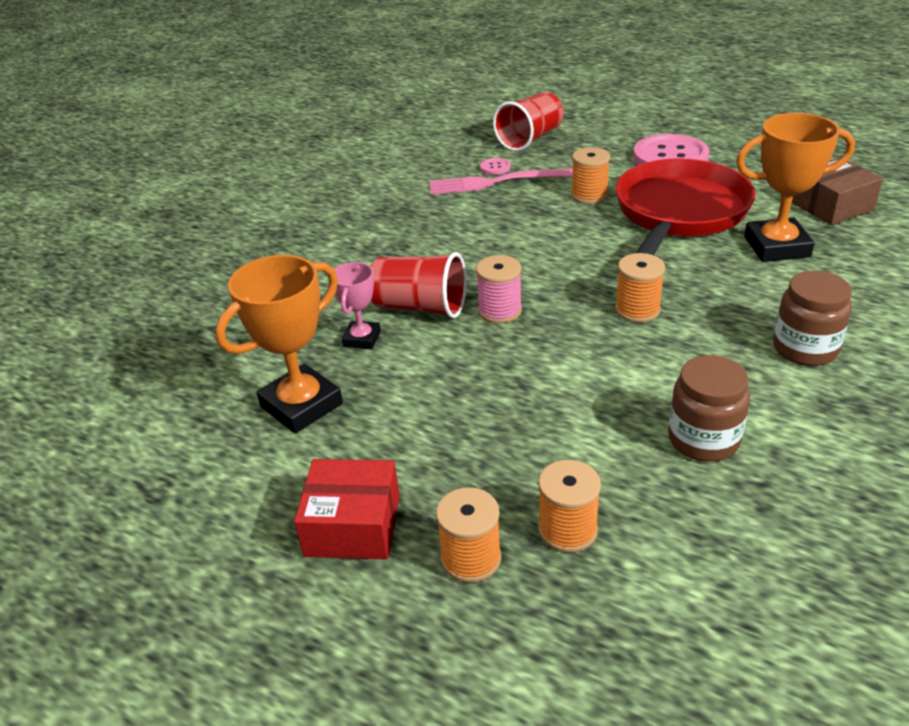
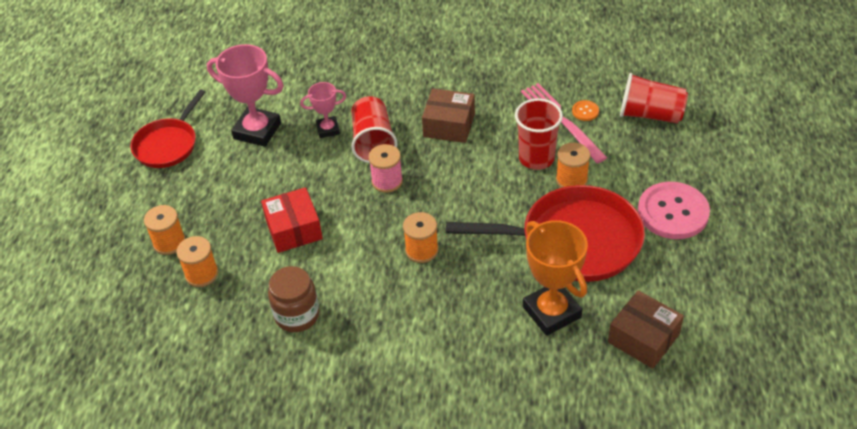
camera: 65 degrees right, 10 degrees up
(235, 515) = (168, 144): none -> red pan
(301, 405) = (257, 131): orange trophy -> pink trophy
(352, 525) = (176, 190): red box -> red box (293, 229)
(441, 248) = (449, 125): none -> brown box
(495, 167) = (585, 111): pink button -> orange button
(541, 207) = (536, 158): none -> red cup
(805, 349) = (416, 350): brown jar -> none

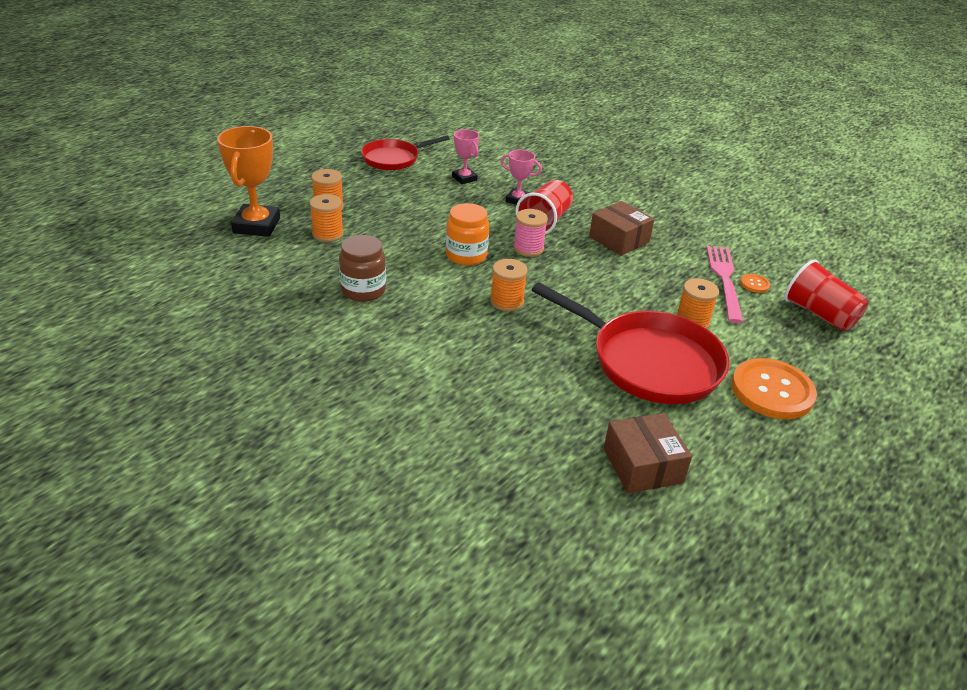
camera: 30 degrees right, 10 degrees down
(257, 131) = (464, 178): pink trophy -> pink trophy, size x0.56
(293, 229) = (423, 241): red box -> none
(344, 222) = (466, 255): none -> orange jar
(536, 158) = (674, 293): red cup -> none
(551, 312) = (573, 398): orange trophy -> orange trophy (256, 225)
(673, 212) = (772, 391): pink button -> orange button

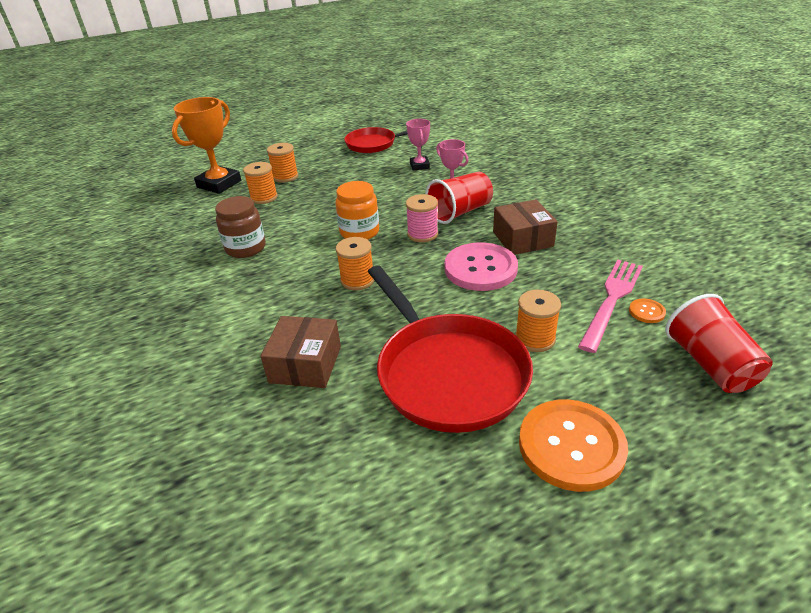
camera: 30 degrees right, 0 degrees up
(605, 272) = (480, 269): none -> pink button
(642, 465) = (338, 493): brown box -> brown box (305, 364)

